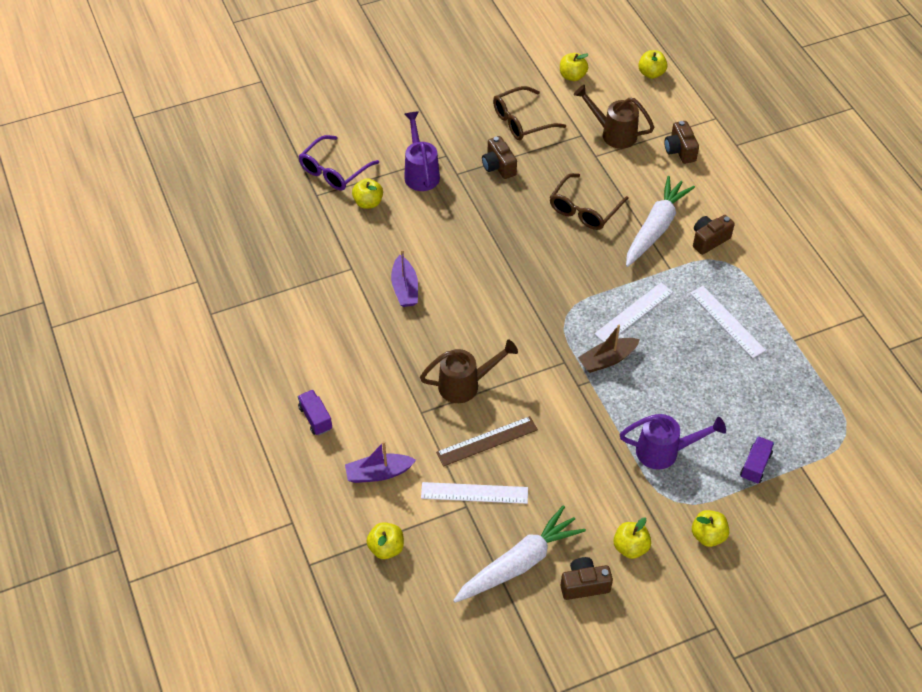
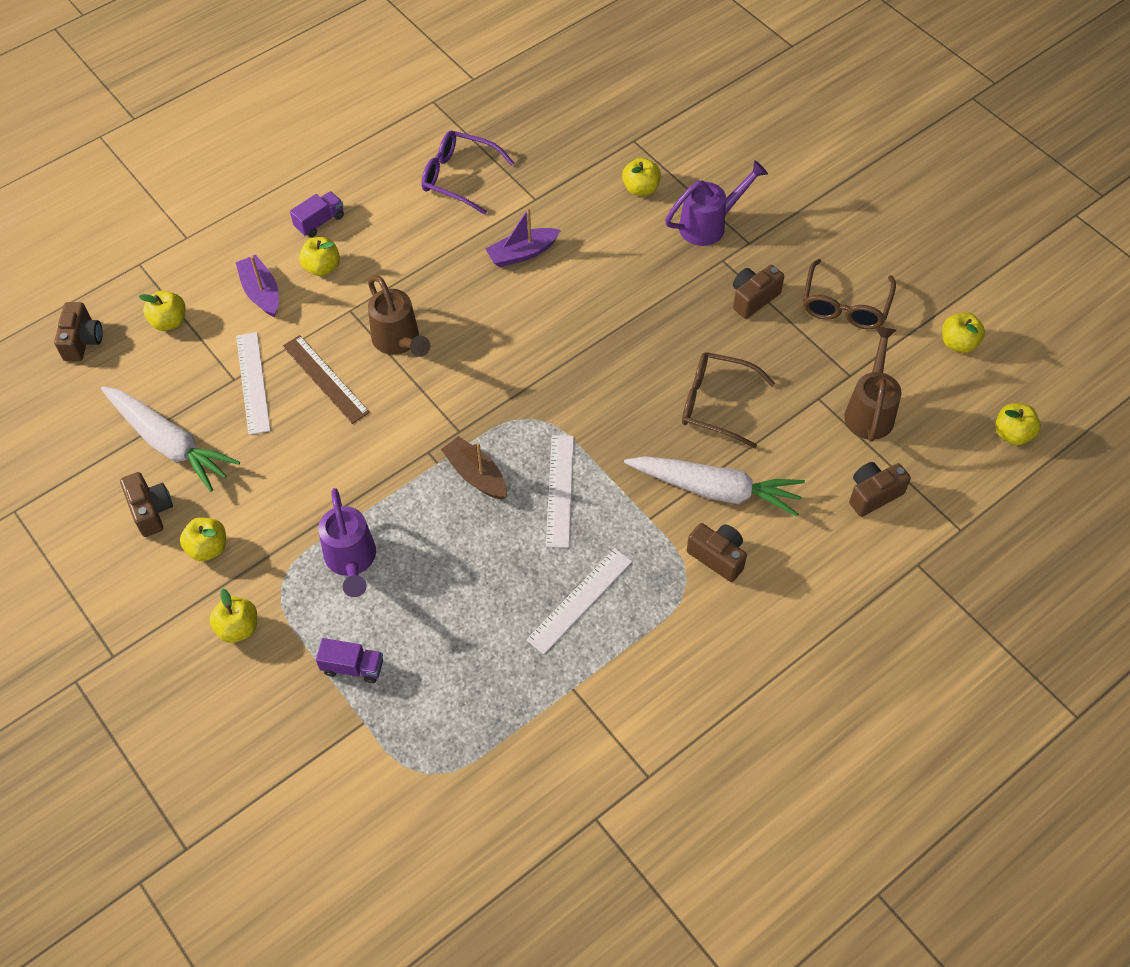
camera: 75 degrees right, 5 degrees up
(334, 171) = (678, 146): purple glasses -> purple glasses (459, 177)
(368, 424) = (322, 267): none -> yellow apple
(384, 621) = (83, 341): none -> brown camera
(521, 121) = (845, 305): brown glasses -> brown glasses turned 120 degrees counterclockwise
(634, 313) = (559, 490): white ruler -> white ruler turned 60 degrees clockwise

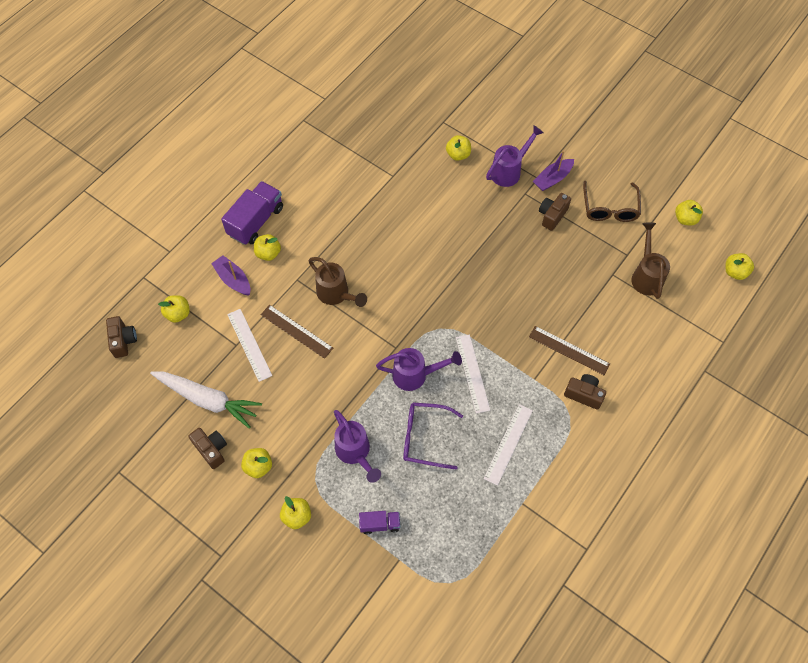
camera: 15 degrees left, 5 degrees up
(319, 222) = (256, 221): purple truck -> purple truck, size x1.85
(459, 177) = (338, 171): purple glasses -> purple glasses (425, 438)
(476, 475) = (416, 375): brown boat -> purple watering can
(522, 253) = (396, 216): purple boat -> purple boat (552, 179)
(716, 404) = (551, 292): brown glasses -> none
(716, 490) = (569, 350): white carrot -> brown ruler
(873, 494) = (664, 331): brown camera -> none

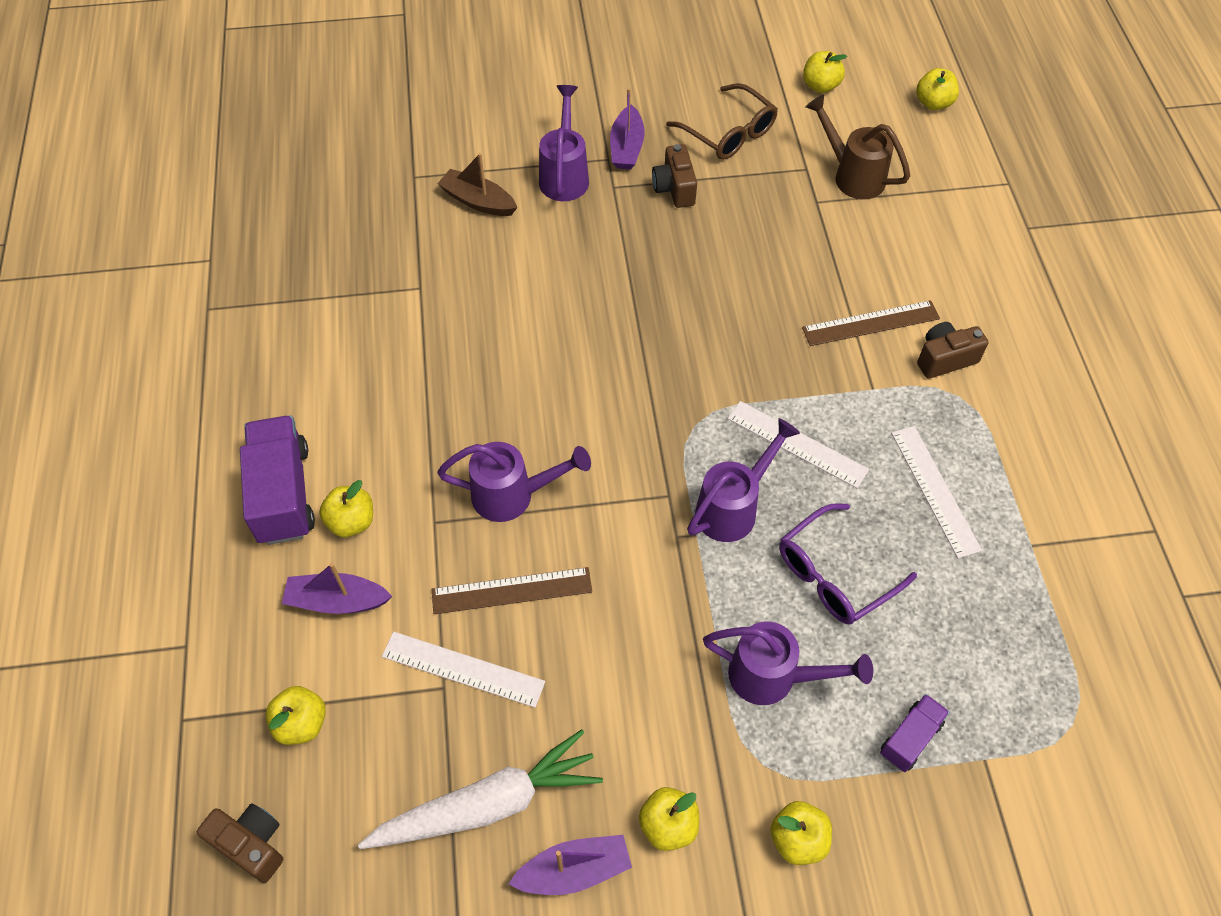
camera: 45 degrees left, 5 degrees down
(211, 449) = (574, 870): brown camera -> purple boat
(336, 295) = (513, 495): brown watering can -> purple watering can
(458, 154) = (478, 201): yellow apple -> brown boat

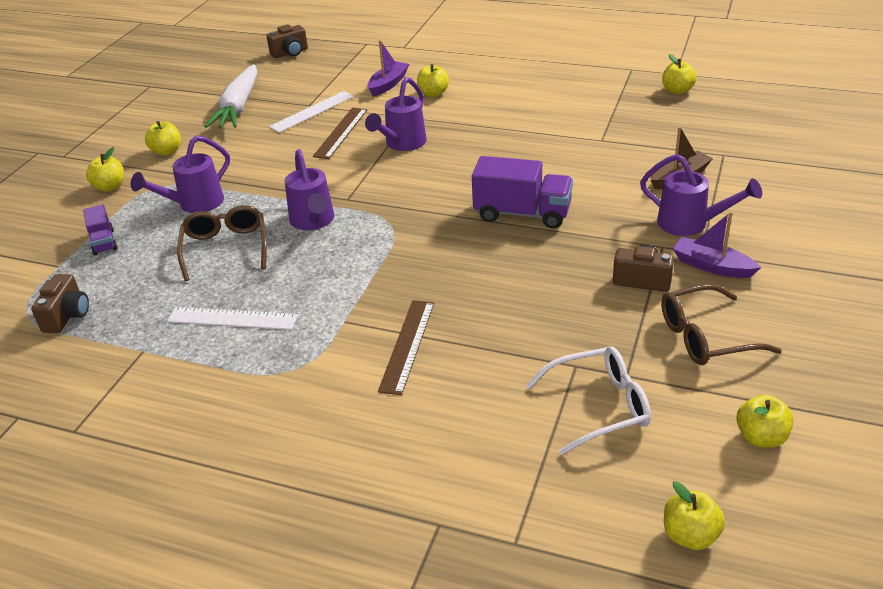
camera: 120 degrees right, 20 degrees down
(283, 494) = (470, 78): purple truck -> purple truck (522, 213)
(301, 723) = (332, 69): yellow apple -> yellow apple (677, 91)
(574, 870) = (181, 122): purple boat -> none
(797, 444) = (333, 264): white ruler -> none
(834, 574) = (225, 248): purple glasses -> brown glasses
(852, 175) = (599, 406): brown watering can -> white glasses
(944, 359) = (335, 376): brown camera -> brown camera (67, 316)

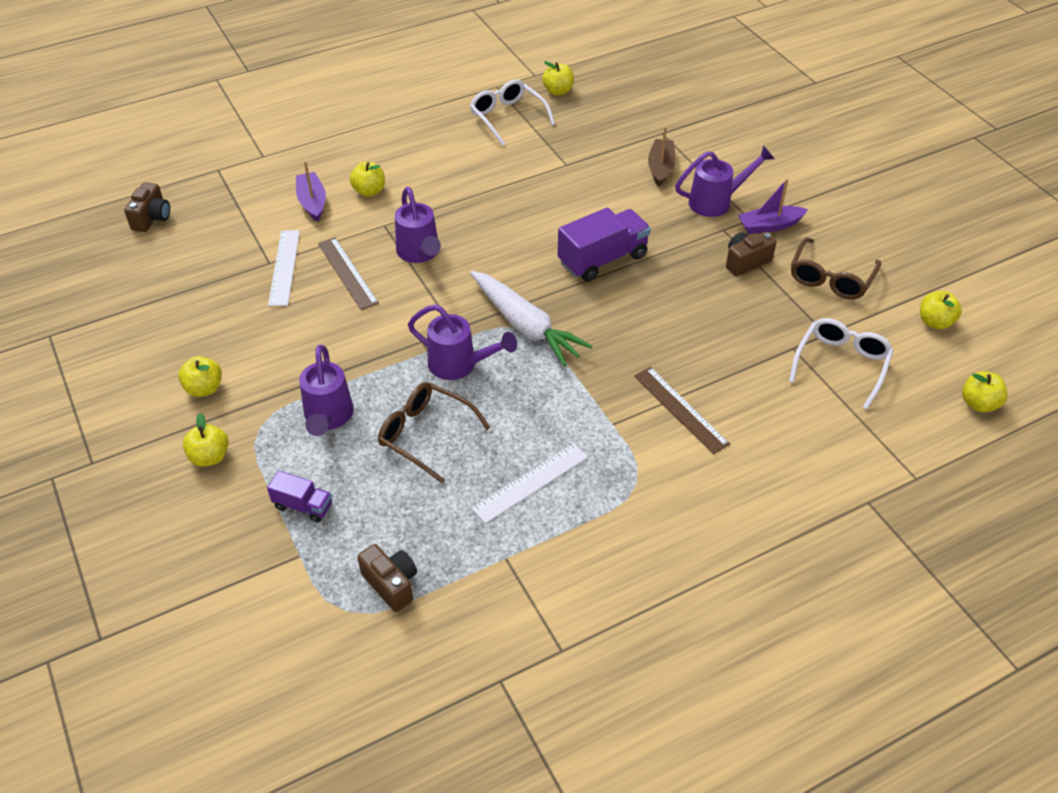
camera: 50 degrees left, 10 degrees up
(238, 107) = (198, 303): white carrot -> white carrot (525, 326)
(606, 91) = (507, 117): none -> white glasses

